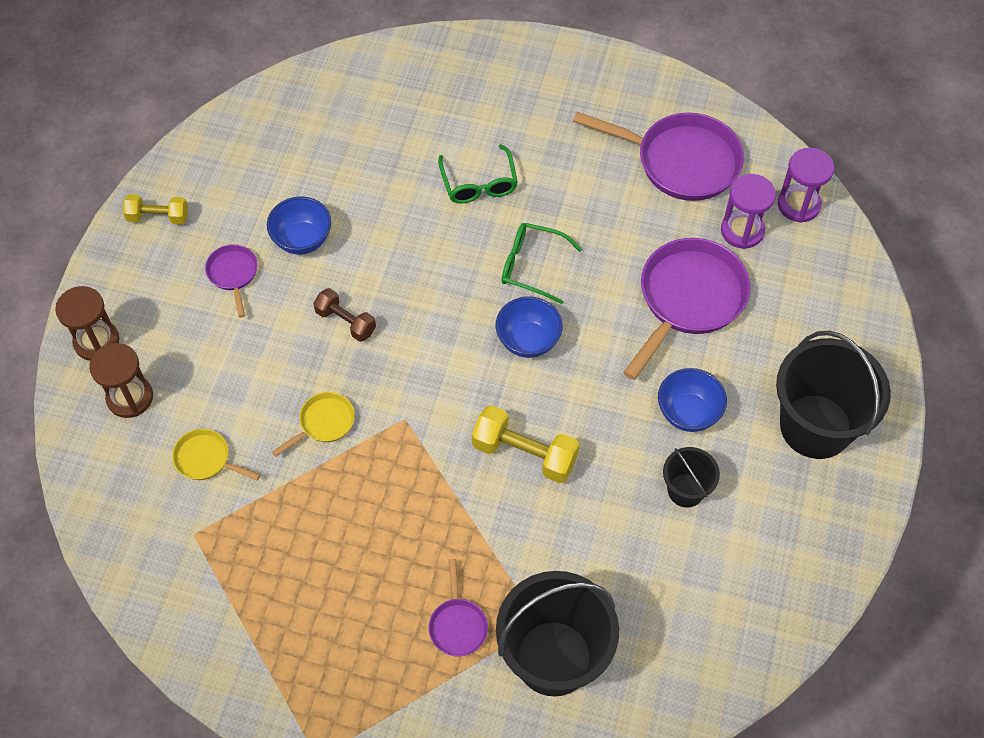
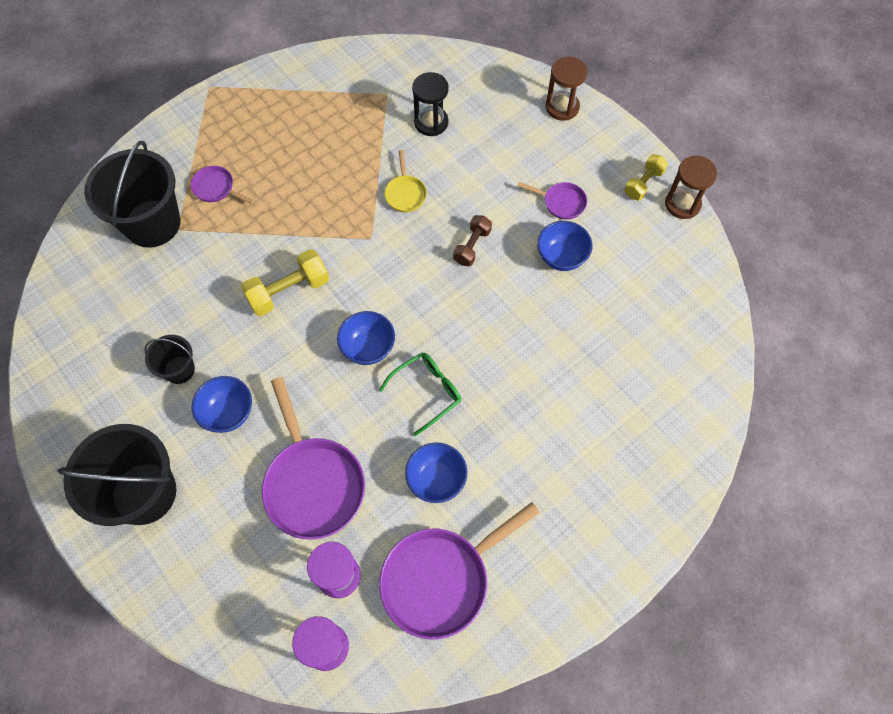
camera: 125 degrees right, 5 degrees up
(130, 397) = (506, 106): brown hourglass -> brown hourglass (682, 204)
(206, 459) = (431, 122): yellow pan -> black hourglass
(346, 322) = (472, 246): brown dumbbell -> brown dumbbell turned 45 degrees counterclockwise
(479, 183) = (530, 404): green glasses -> none
(605, 211) = (436, 479): none -> blue bowl

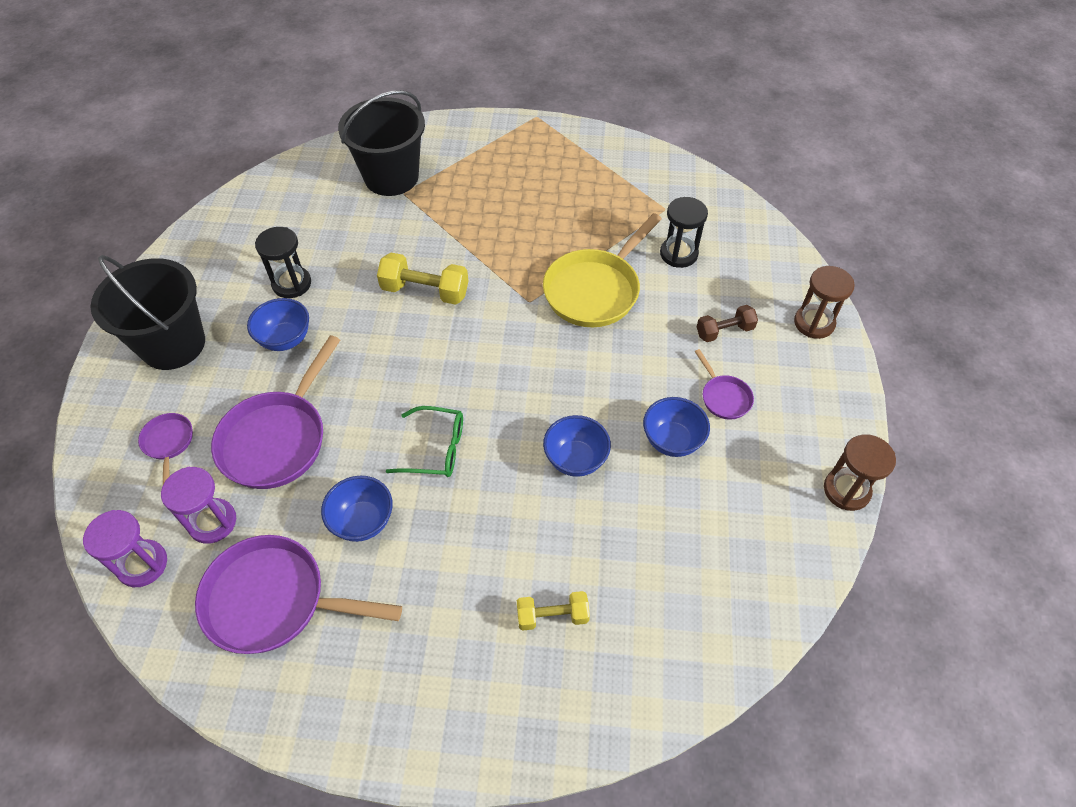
camera: 45 degrees right, 10 degrees down
(179, 370) = (291, 284): black bucket -> black hourglass
(216, 188) = (460, 185): purple pan -> purple pan (168, 443)
(368, 348) = (432, 378): blue bowl -> blue bowl (575, 459)
(405, 194) = (595, 290): yellow pan -> yellow pan, size x2.07
(472, 246) = (603, 370): brown dumbbell -> brown dumbbell (724, 331)
(643, 183) = (824, 442): yellow dumbbell -> yellow dumbbell (552, 616)

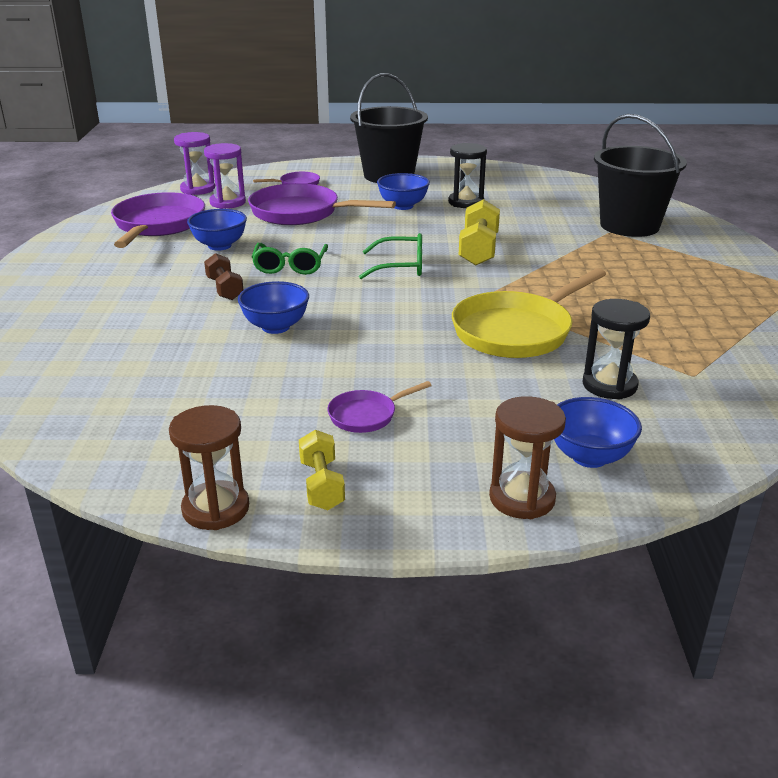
camera: 85 degrees right, 25 degrees down
(454, 355) = (400, 267): none -> green glasses
(552, 616) = (106, 322): yellow dumbbell -> yellow dumbbell (322, 485)
(595, 290) = (517, 331): yellow pan -> yellow pan turned 75 degrees counterclockwise
(672, 440) = (299, 380): blue bowl -> blue bowl (589, 457)
(724, 331) = (479, 418): brown dumbbell -> brown dumbbell (224, 289)

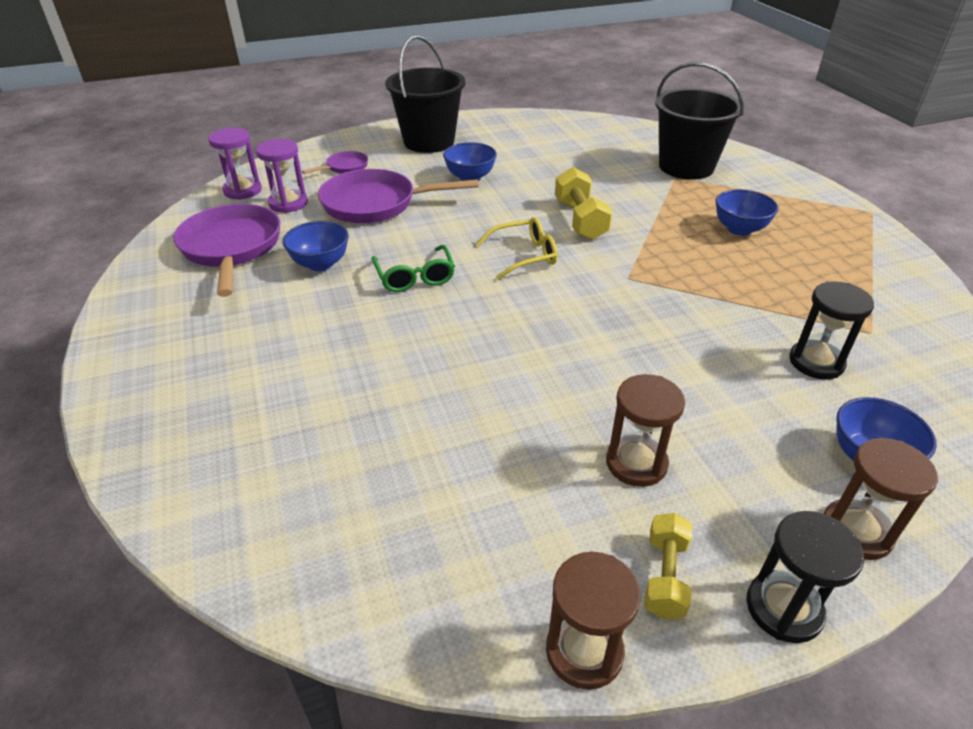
camera: 20 degrees left, 10 degrees up
(224, 289) = (368, 323): brown dumbbell -> none
(275, 327) = (459, 364): blue bowl -> blue bowl (739, 229)
(322, 485) = (665, 576): yellow dumbbell -> yellow dumbbell turned 45 degrees clockwise
(366, 415) = (636, 463): purple pan -> brown hourglass
(400, 267) = (524, 255): green glasses -> yellow glasses
(466, 202) = (525, 163): black hourglass -> black hourglass (783, 608)
(517, 331) = (689, 314): yellow pan -> none

